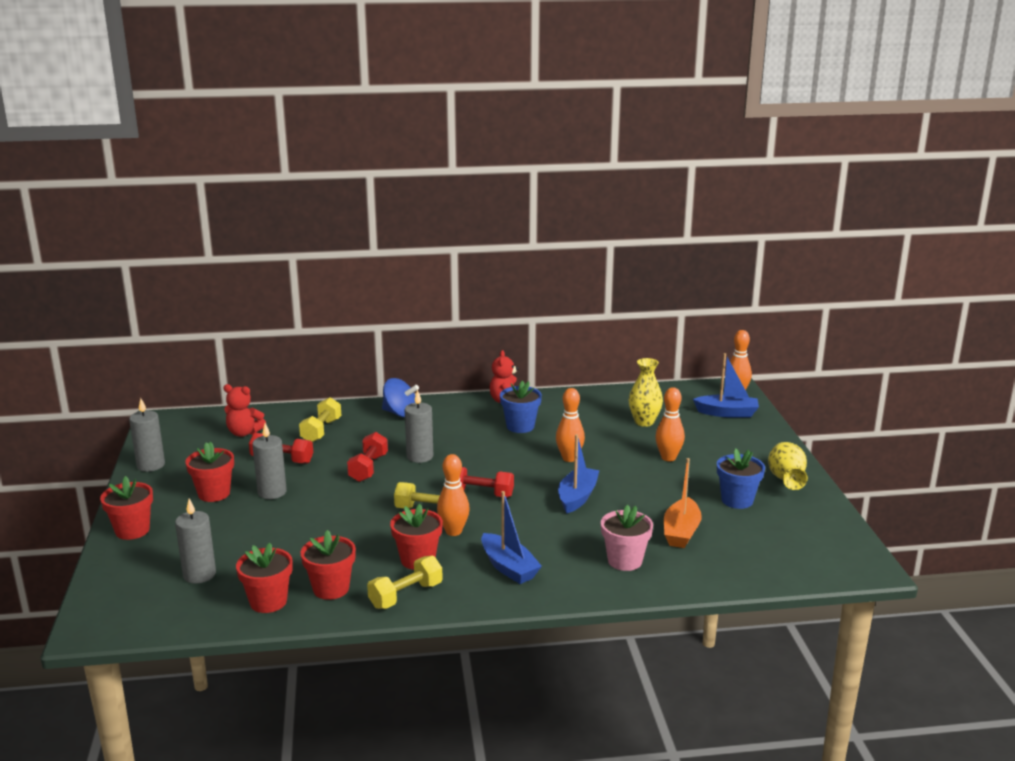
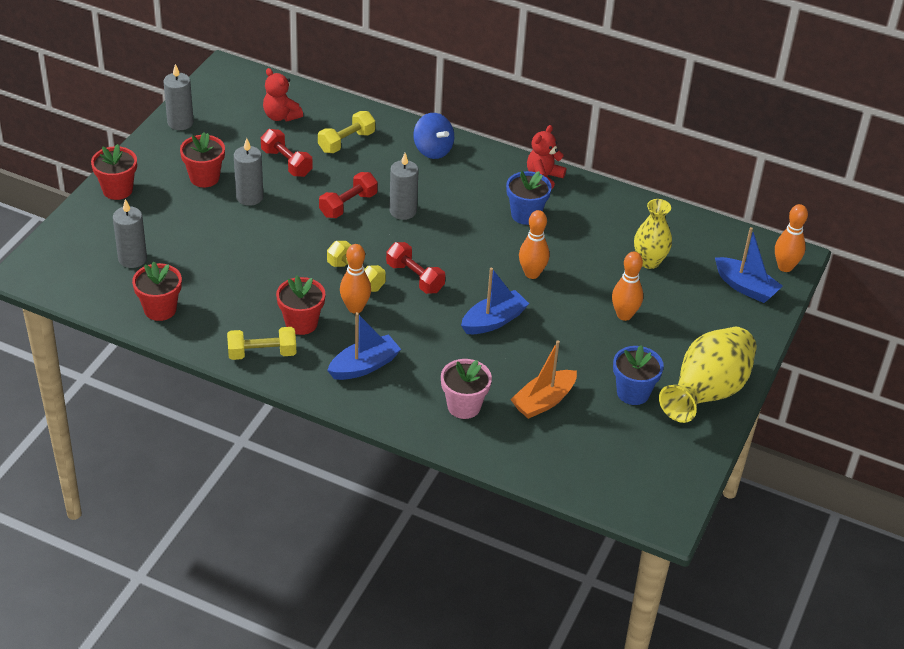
camera: 30 degrees right, 20 degrees up
(331, 589) = (213, 319): red flower pot -> none
(508, 567) = (364, 366): blue boat -> blue boat turned 120 degrees counterclockwise
(786, 480) = (706, 393): yellow vase -> yellow vase, size x1.63

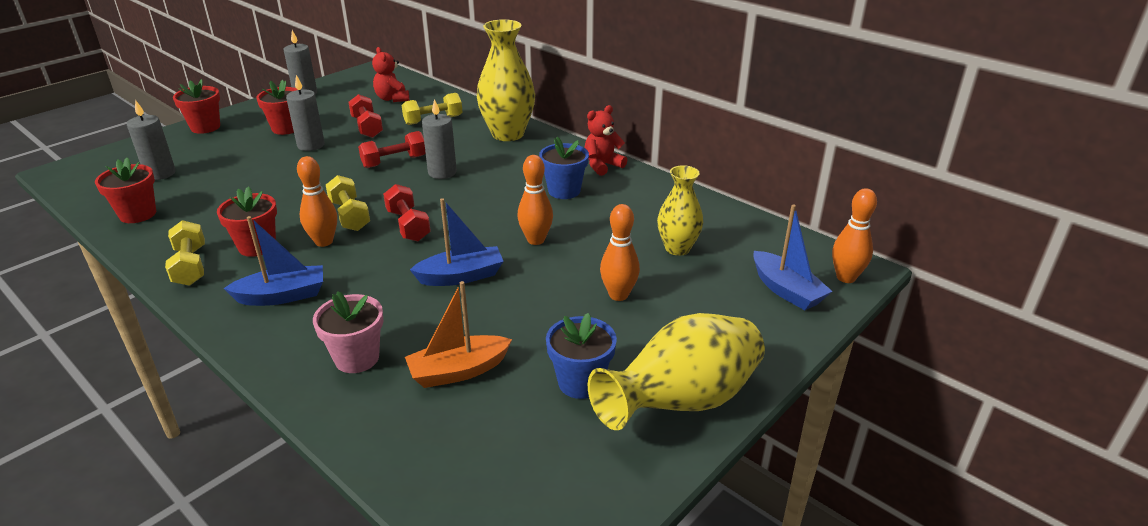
camera: 20 degrees right, 10 degrees down
(262, 353) = (190, 266): yellow dumbbell -> yellow dumbbell turned 60 degrees clockwise
(433, 150) = (508, 134): blue spinning top -> yellow vase

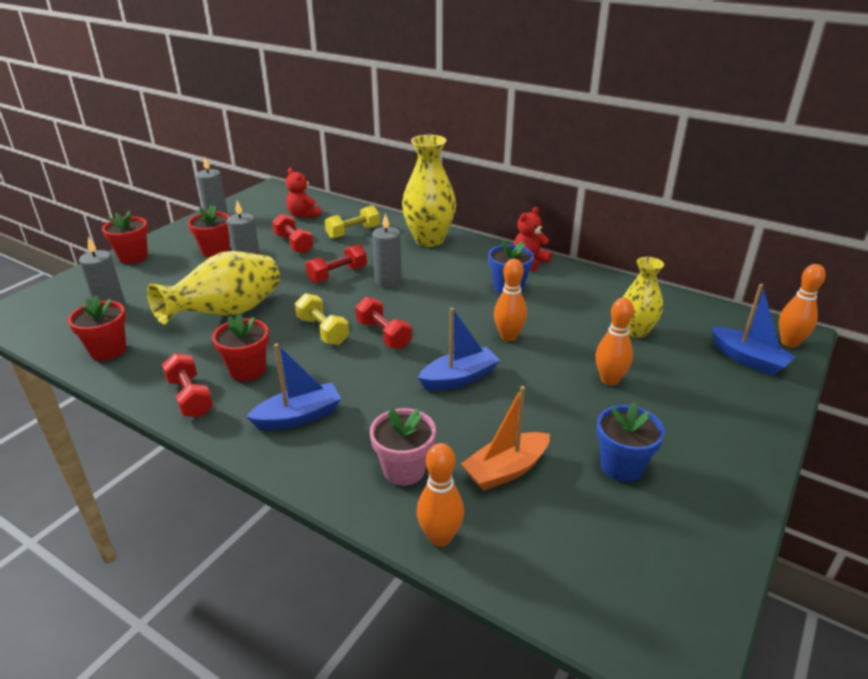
camera: 10 degrees left, 0 degrees up
(190, 266) = (190, 397): yellow dumbbell -> red dumbbell
(324, 242) = (311, 359): orange bowling pin -> orange bowling pin (440, 537)
(682, 402) = (719, 472): yellow vase -> yellow vase (227, 313)

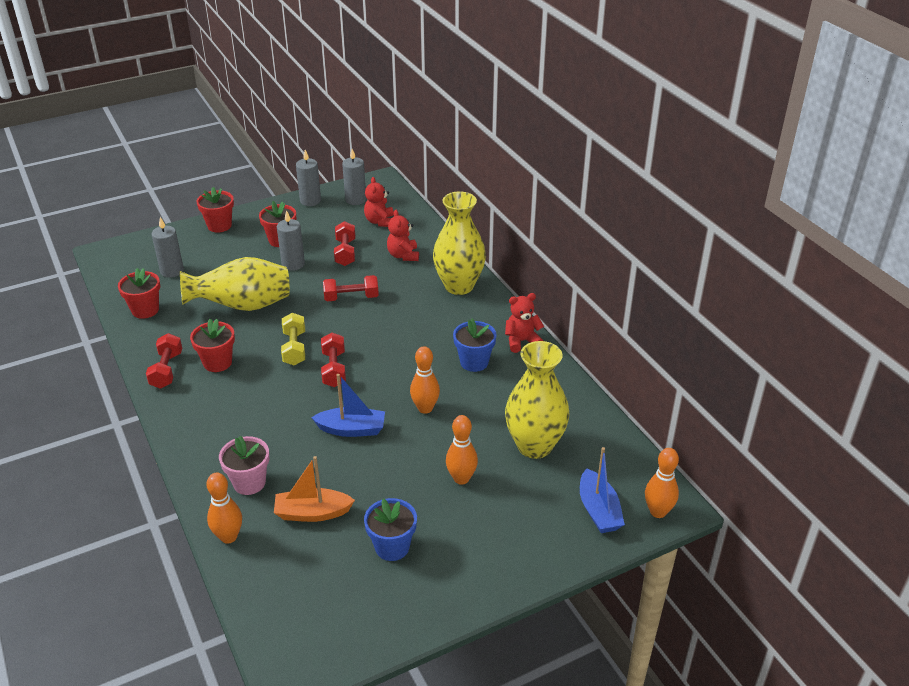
camera: 30 degrees right, 5 degrees up
(299, 417) = (219, 414): blue boat -> none
(353, 232) = (403, 255): yellow dumbbell -> red teddy bear
(388, 281) = (384, 318): grey candle -> grey candle (355, 200)
(636, 331) = (534, 446): yellow vase -> yellow vase, size x1.63

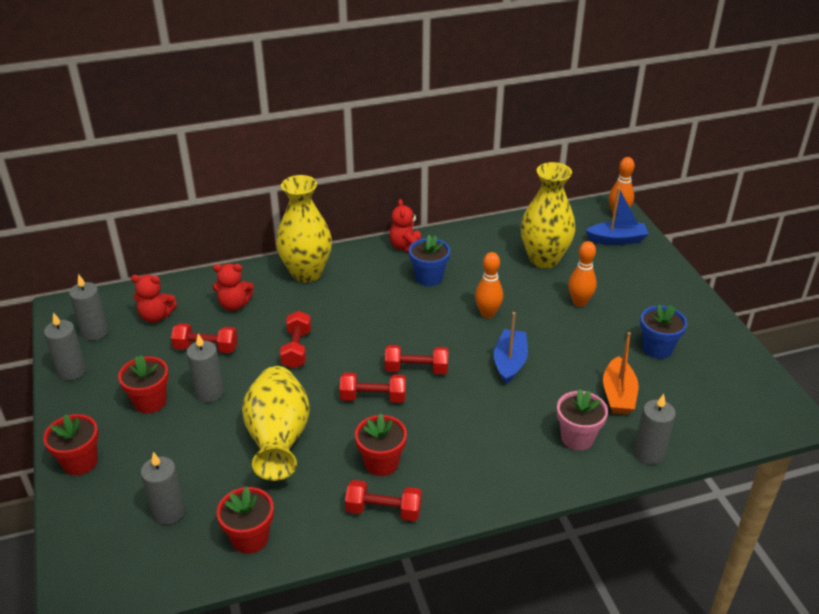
camera: 80 degrees left, 0 degrees up
(228, 537) = (649, 453): orange bowling pin -> grey candle
(294, 348) = (373, 397): yellow dumbbell -> red dumbbell

